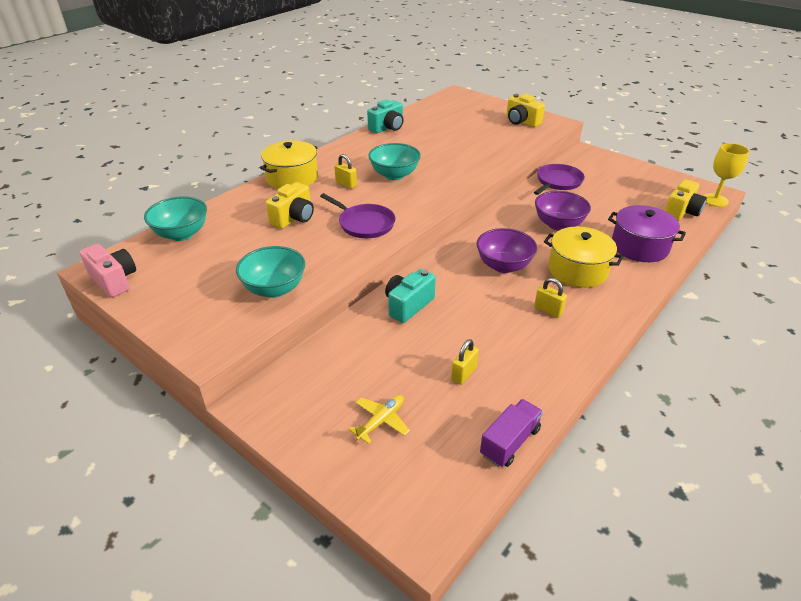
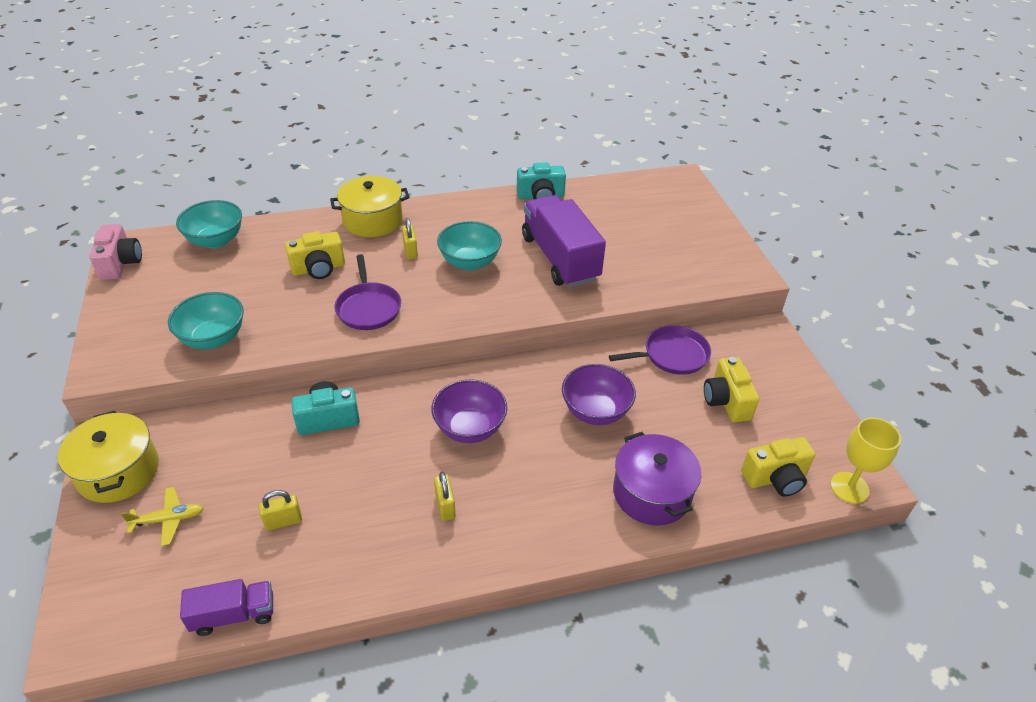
camera: 35 degrees right, 5 degrees up
(446, 153) = (560, 258): none -> purple truck
(521, 122) = (706, 253): yellow camera -> yellow camera (726, 401)
(577, 270) = (539, 479): yellow pot -> yellow pot (118, 471)

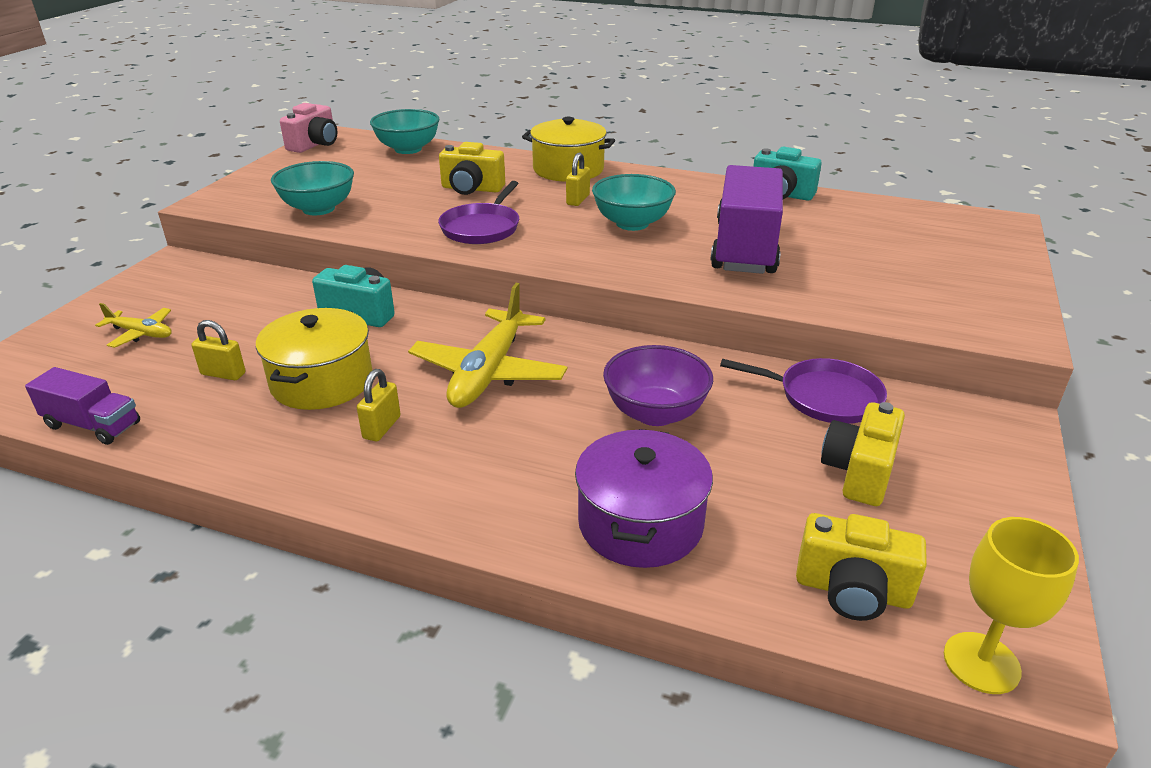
camera: 35 degrees right, 10 degrees down
(118, 471) = (152, 287): yellow pot -> yellow pot (322, 381)
(470, 428) = (488, 372): purple bowl -> yellow plane

